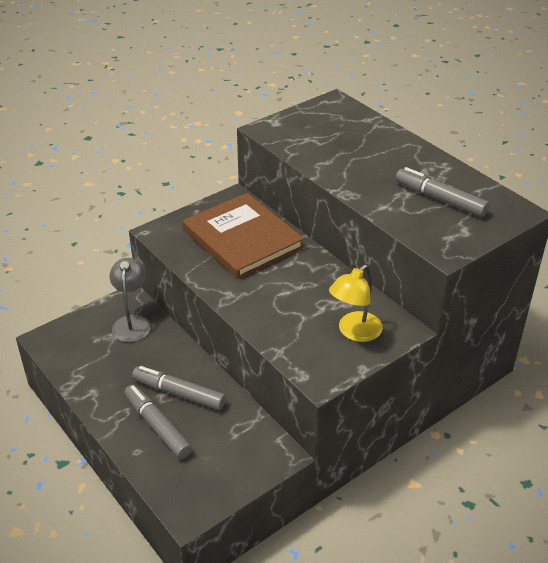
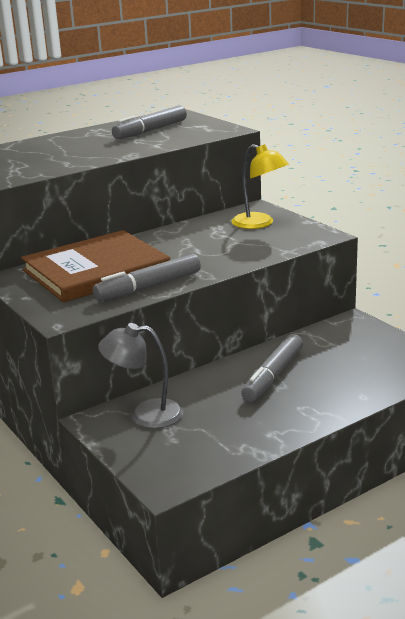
camera: 85 degrees left, 15 degrees down
(157, 426) = (324, 386): grey marker -> grey marker (148, 287)

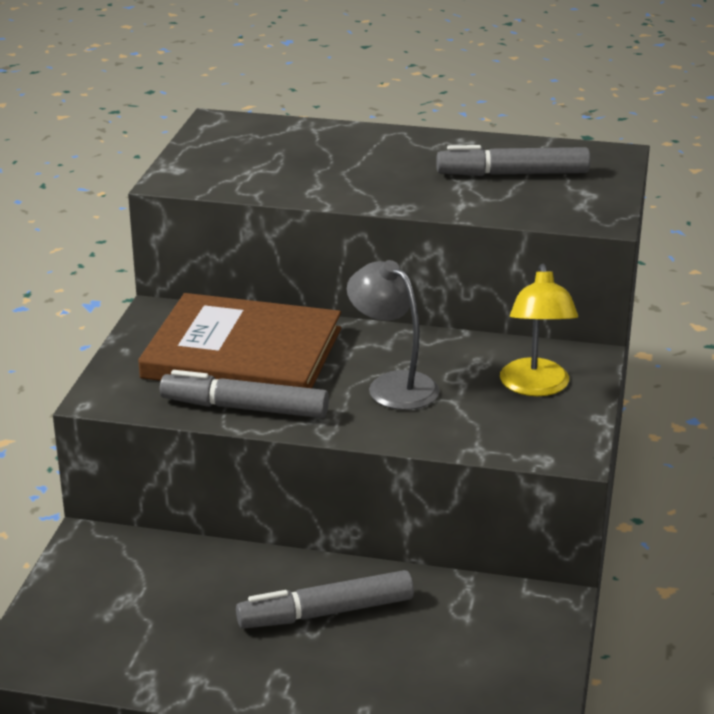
camera: 45 degrees right, 5 degrees up
(145, 414) = (135, 567): grey lamp -> grey lamp (393, 385)

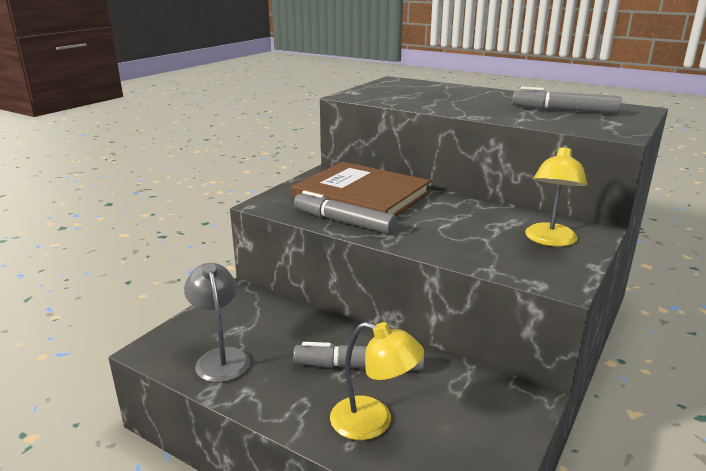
camera: 20 degrees right, 5 degrees down
(379, 678) = (373, 422): none -> yellow lamp
(393, 385) = (448, 224): grey lamp -> grey lamp (221, 358)

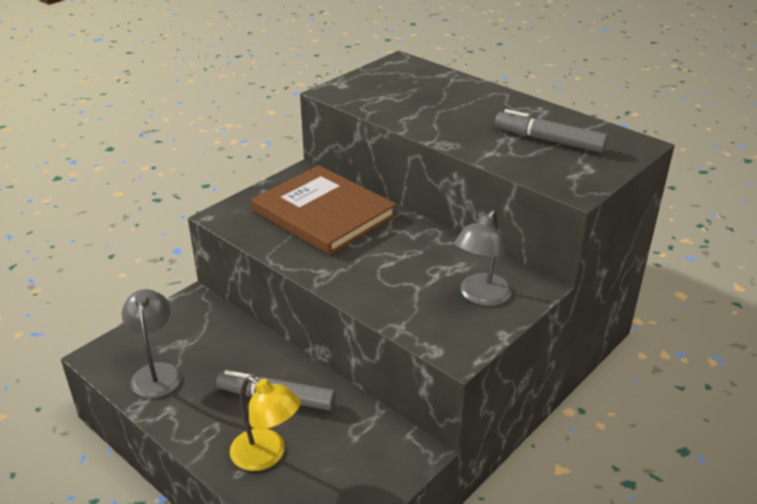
camera: 10 degrees right, 10 degrees up
(343, 222) = (289, 249): grey marker -> none
(550, 240) = (481, 296): yellow lamp -> grey lamp

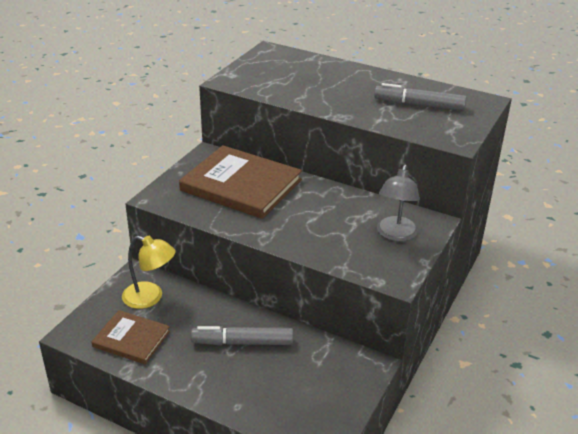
camera: 15 degrees left, 0 degrees up
(156, 372) = (131, 339): grey lamp -> brown book
(267, 455) = (254, 388): yellow lamp -> yellow lamp (150, 298)

